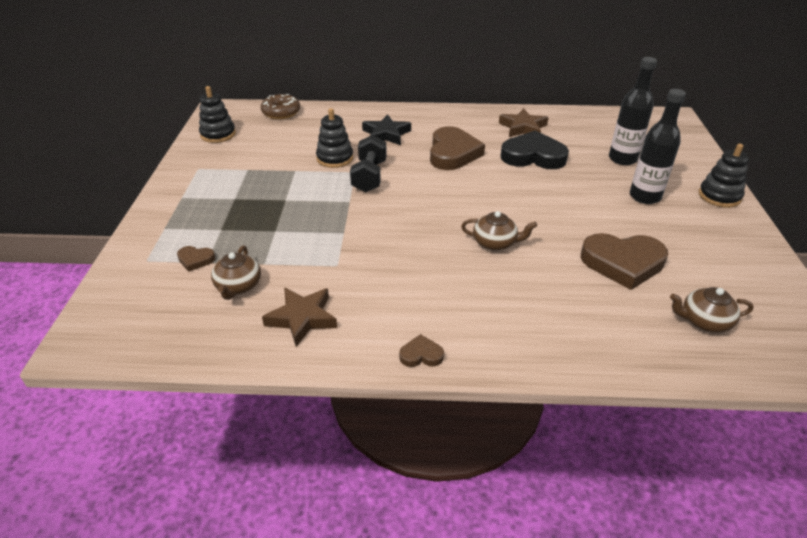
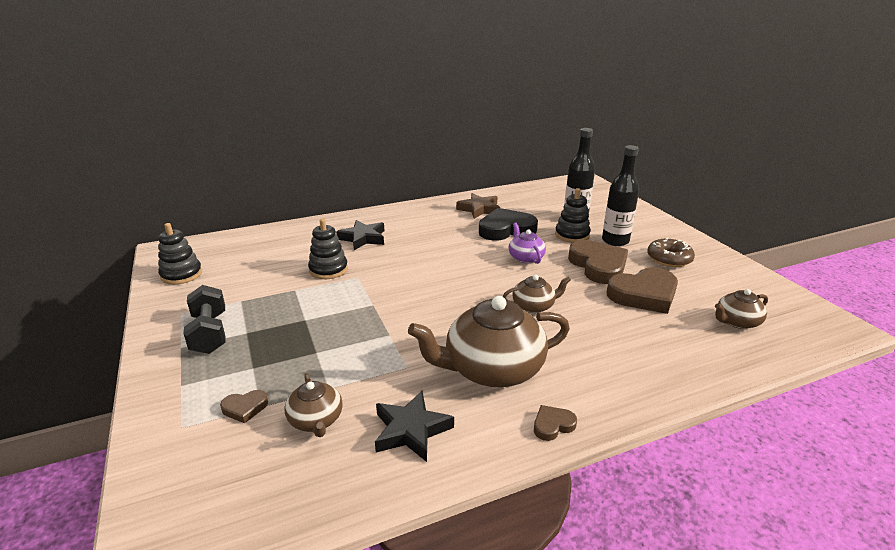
camera: 25 degrees left, 10 degrees down
(281, 112) = (239, 240): brown donut -> brown donut (669, 259)
(302, 318) = (411, 430): brown star -> black star
(369, 176) = (375, 278): black dumbbell -> black dumbbell (209, 333)
(408, 289) = (492, 369): none -> brown teapot
(453, 153) = (437, 241): brown heart -> brown heart (598, 266)
(528, 191) = (525, 257): none -> purple teapot
(719, 196) = (664, 228): black stacking toy -> black stacking toy (572, 235)

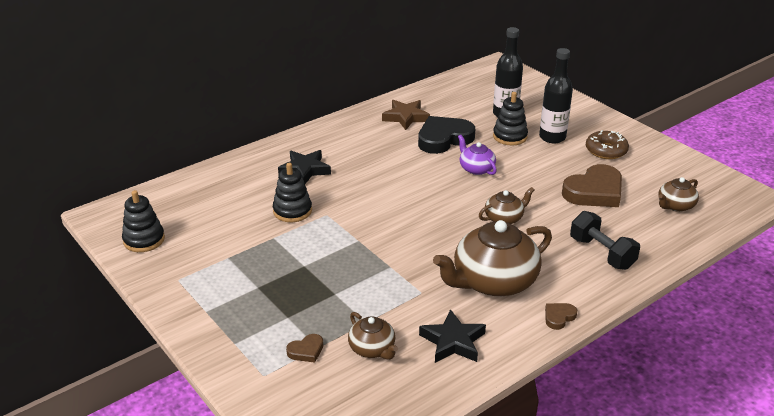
camera: 15 degrees left, 5 degrees up
(209, 333) = (223, 294): black dumbbell -> black dumbbell (601, 253)
(598, 266) = (546, 168): brown heart -> none

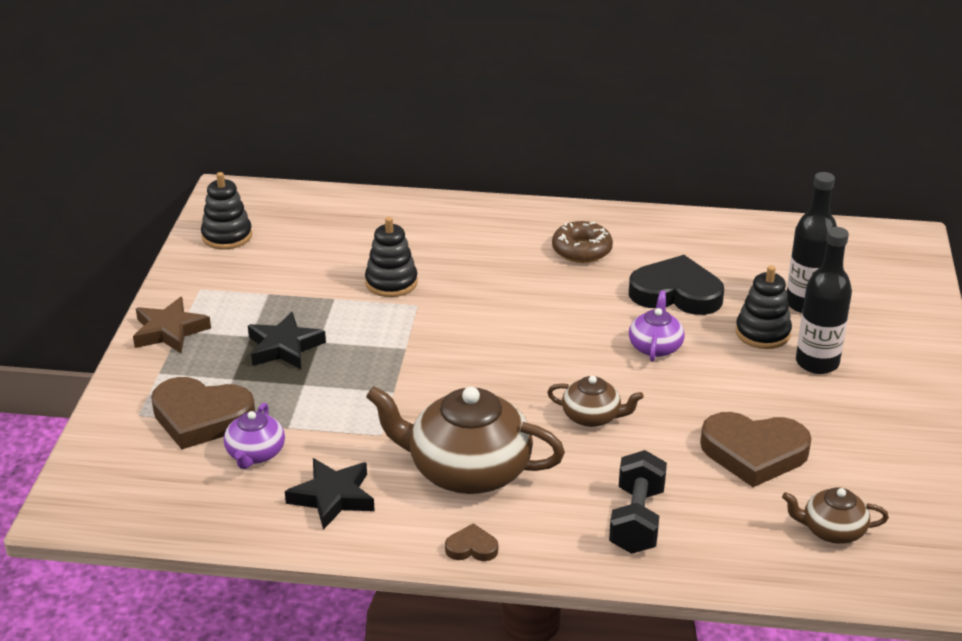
camera: 45 degrees right, 0 degrees up
(305, 170) = (469, 247): black star -> black star (284, 347)
(306, 351) = (201, 417): brown heart -> brown heart, size x2.19
(372, 349) = (255, 454): brown teapot -> purple teapot
(405, 117) = (673, 246): brown star -> brown star (169, 331)
(606, 150) = (861, 416): brown donut -> brown donut (581, 250)

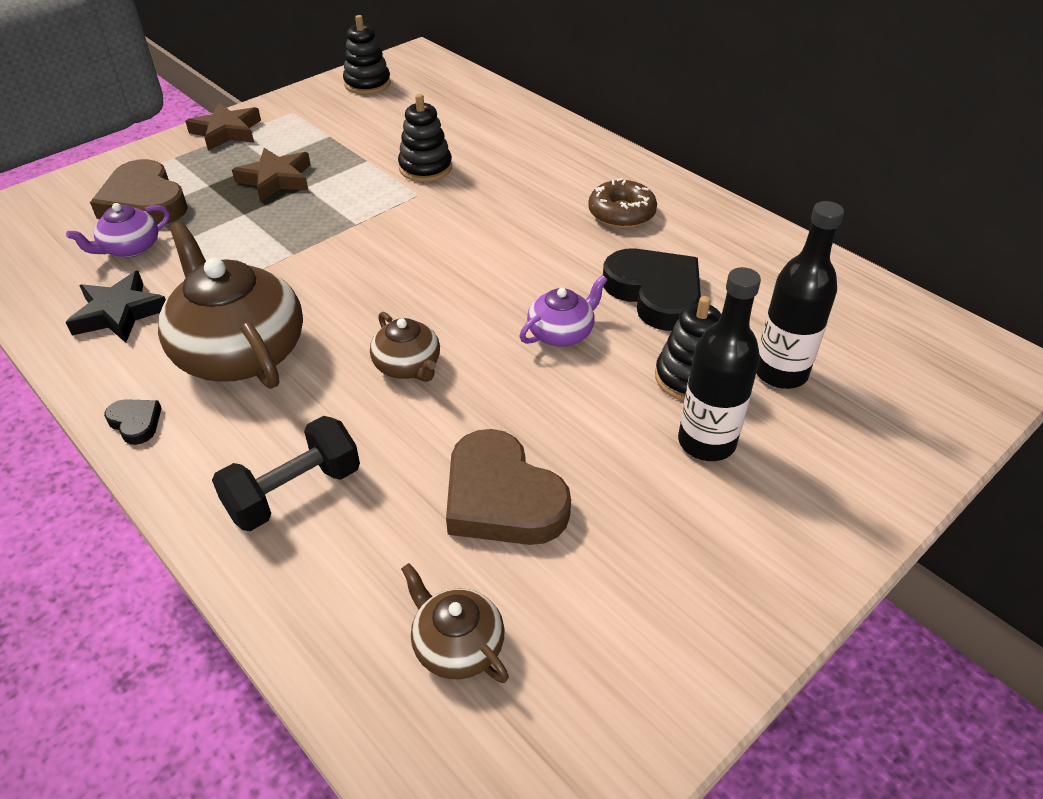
camera: 40 degrees right, 10 degrees up
(284, 347) = (276, 179): black star -> brown star
(471, 548) = (135, 423): brown heart -> black heart

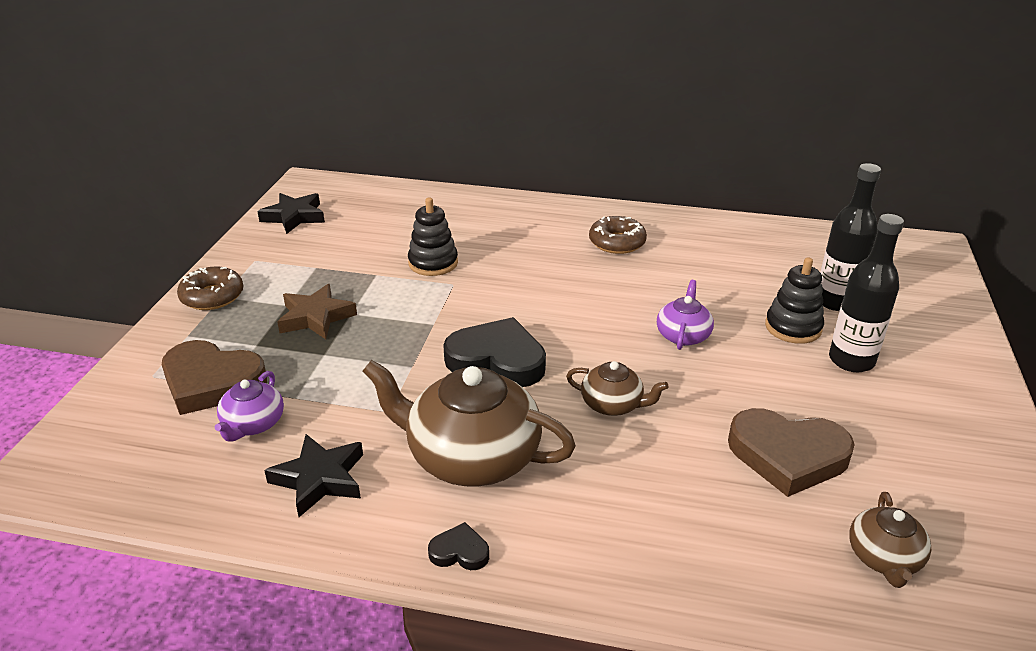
camera: 35 degrees left, 10 degrees down
(227, 132) = (212, 296): brown star -> brown donut
(294, 492) = (653, 529): black dumbbell -> none
(367, 84) = (294, 217): black stacking toy -> black star
(457, 645) = (884, 558): brown teapot -> brown teapot turned 90 degrees counterclockwise
(655, 293) = (706, 285): black heart -> black heart (497, 360)

